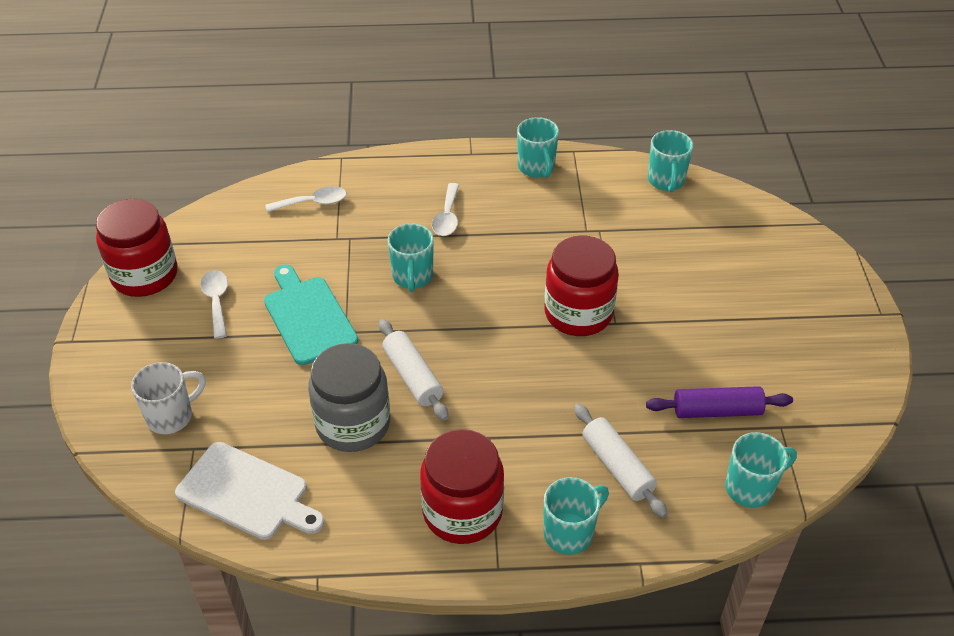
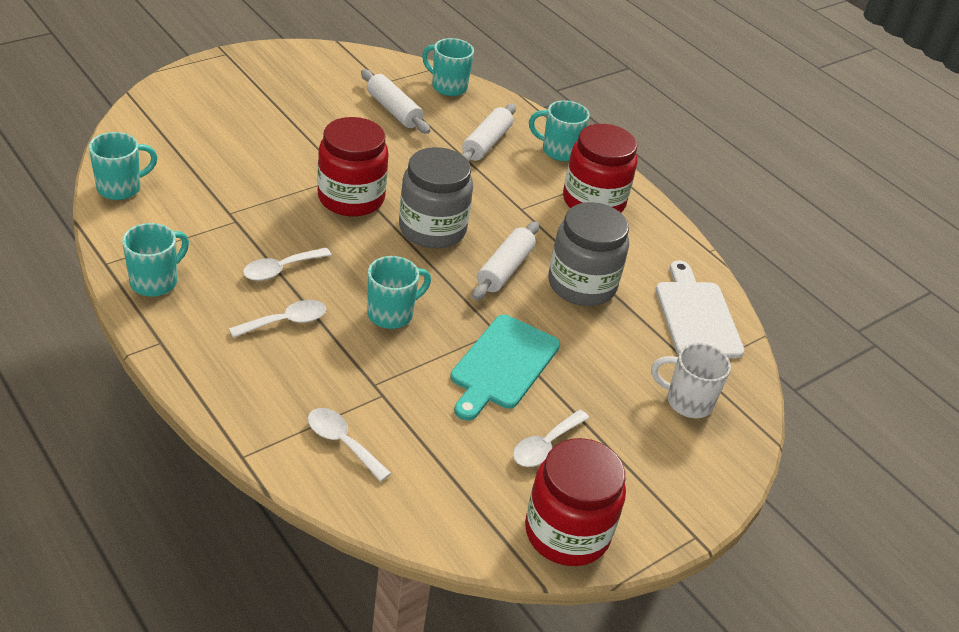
camera: 130 degrees left, 5 degrees down
(500, 351) = (432, 229): none -> grey jar
(508, 235) = (280, 269): none -> white spoon
(717, 411) = (393, 110): purple rolling pin -> white rolling pin

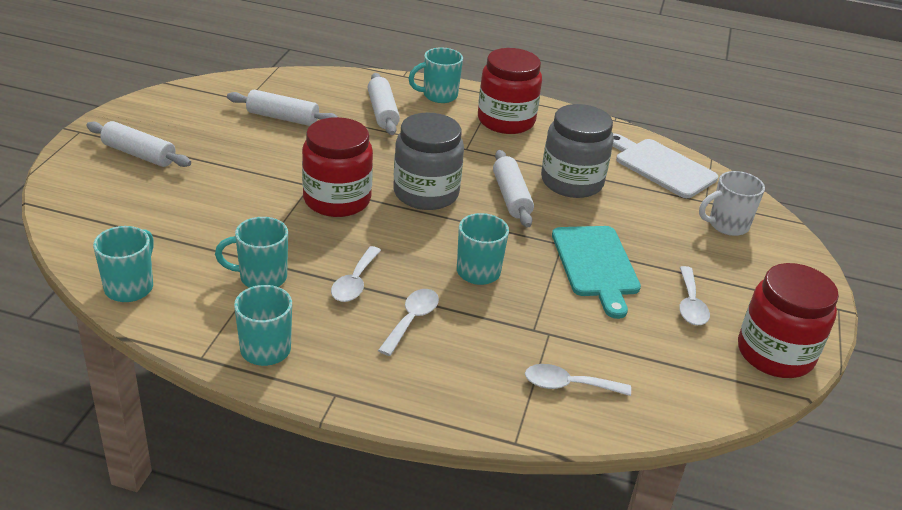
camera: 35 degrees left, 5 degrees down
(246, 91) = (139, 154): none -> white rolling pin
(448, 87) = (301, 82): turquoise mug -> turquoise mug (261, 277)

